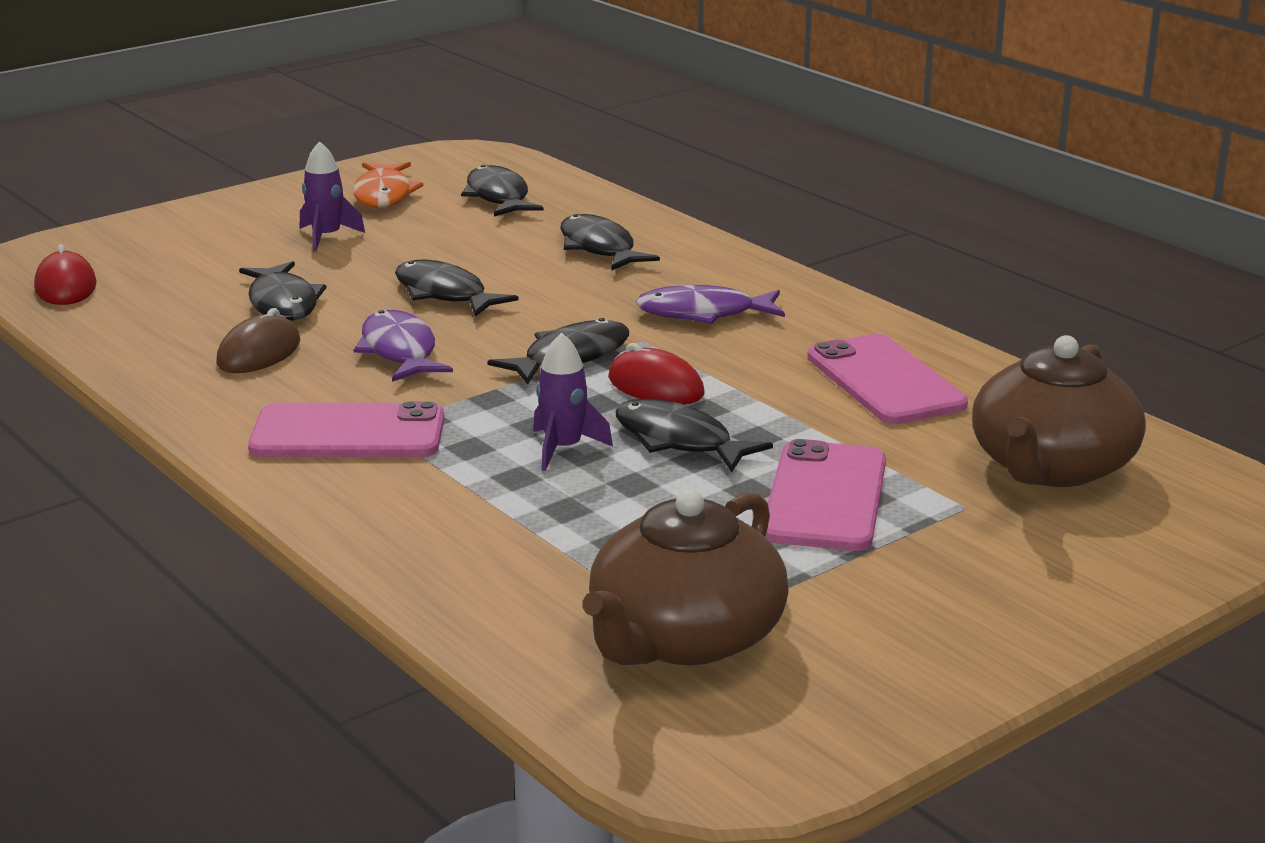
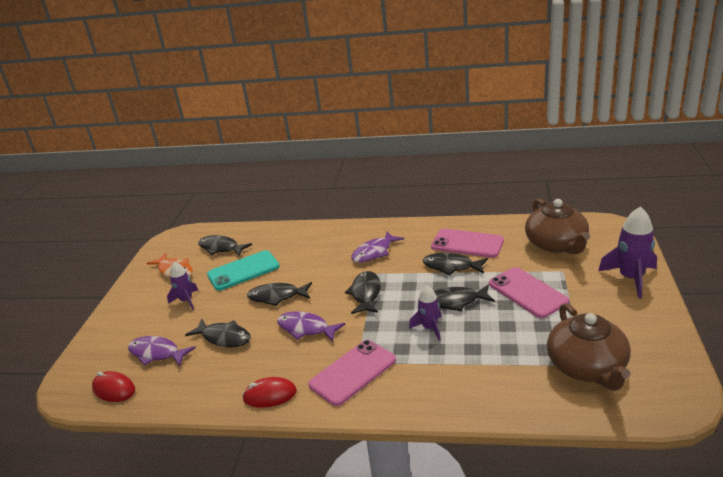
camera: 40 degrees left, 5 degrees up
(179, 276) = (157, 353): none -> purple fish
(259, 353) = (256, 363): brown mouse -> none
(468, 240) = (243, 271): none -> turquoise phone
(599, 248) = (295, 248): black fish -> black fish (451, 266)
(655, 386) = (411, 287): red mouse -> red mouse (270, 395)
(1070, 588) = (631, 278): none -> purple rocket

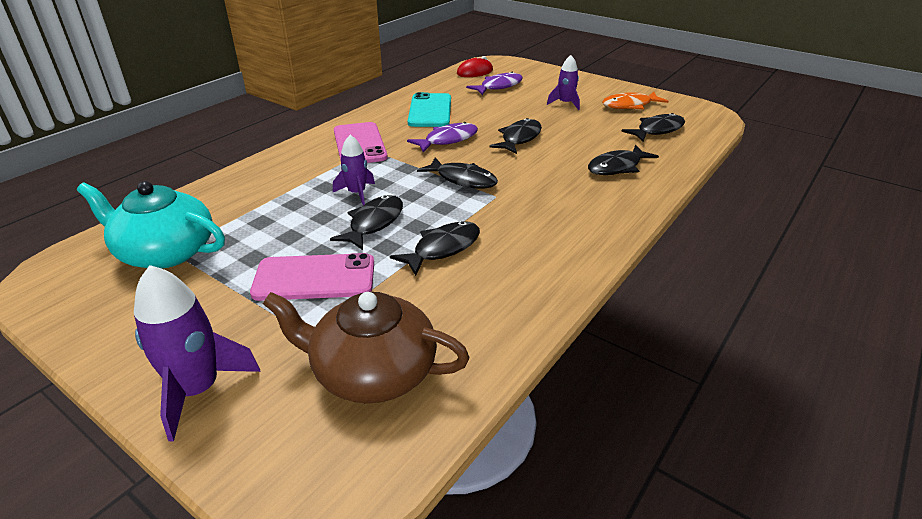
camera: 115 degrees right, 5 degrees up
(224, 338) = (484, 109): black fish -> black fish (617, 167)
(243, 271) = (591, 132): turquoise phone -> turquoise phone (430, 111)
(270, 395) = (387, 112): red mouse -> none
(374, 252) = (544, 209): purple fish -> none
(467, 244) = (481, 285): pink phone -> none
(587, 367) = (165, 252): brown teapot -> turquoise teapot

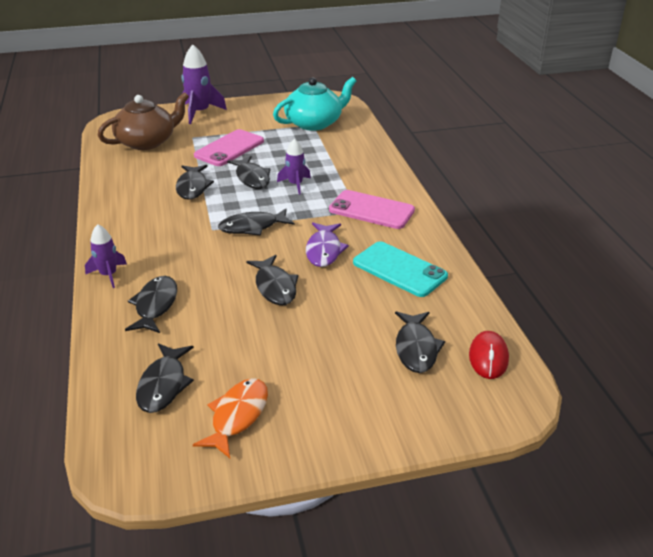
camera: 130 degrees right, 0 degrees up
(498, 86) = (416, 348): purple fish -> black fish
(565, 103) = (307, 367): purple rocket -> purple rocket (108, 275)

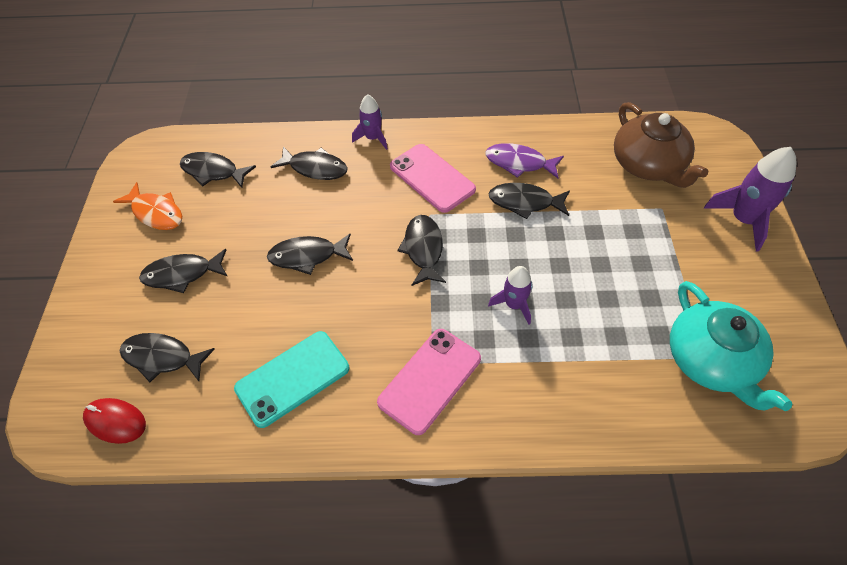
camera: 105 degrees right, 20 degrees up
(229, 148) = (625, 244): pink phone -> pink phone (432, 178)
(252, 178) = (539, 260): black fish -> black fish (182, 274)
(324, 250) = (356, 310): purple fish -> purple fish (519, 163)

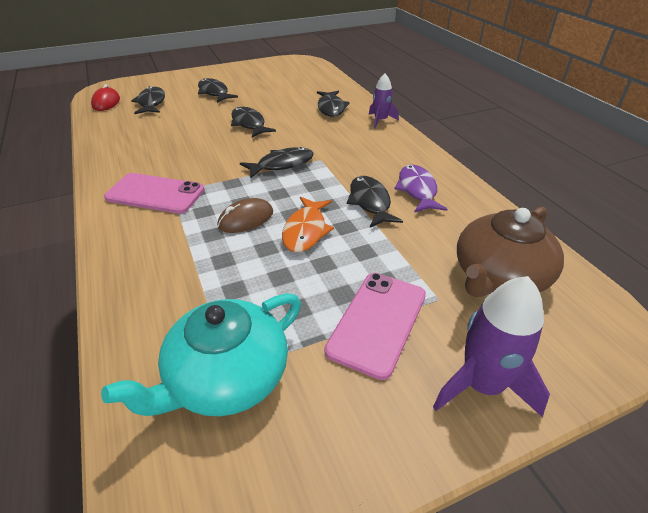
camera: 65 degrees right, 15 degrees down
(156, 213) = (257, 75): orange fish -> orange fish (306, 231)
(213, 172) = (301, 81): black fish -> none
(292, 378) = (145, 143): turquoise phone -> none
(432, 178) = (360, 152): pink phone -> pink phone (377, 322)
(514, 305) = (246, 219): purple rocket -> brown mouse

